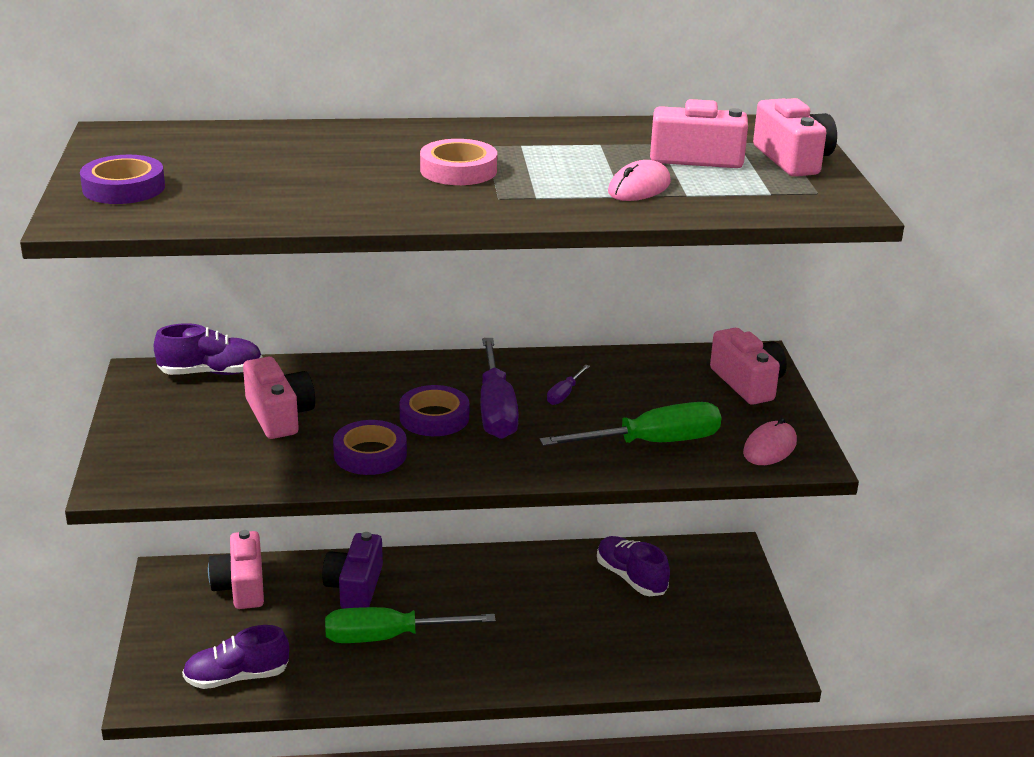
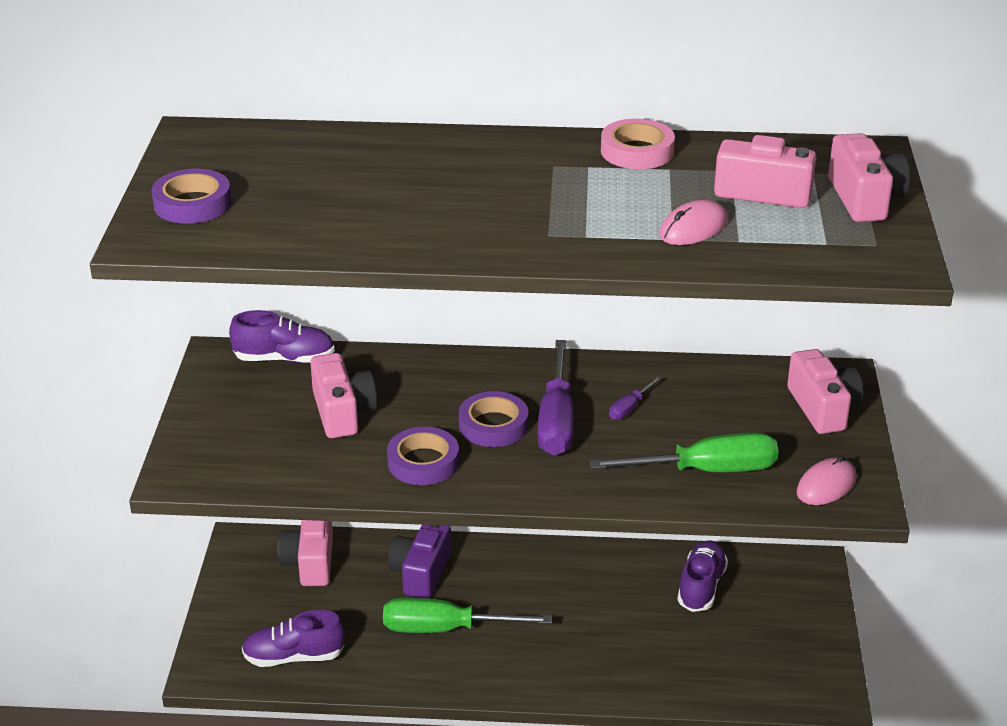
camera: 10 degrees right, 5 degrees up
(458, 170) = (517, 197): pink tape -> pink tape (637, 151)
(631, 578) = (701, 587): purple shoe -> purple shoe turned 45 degrees clockwise

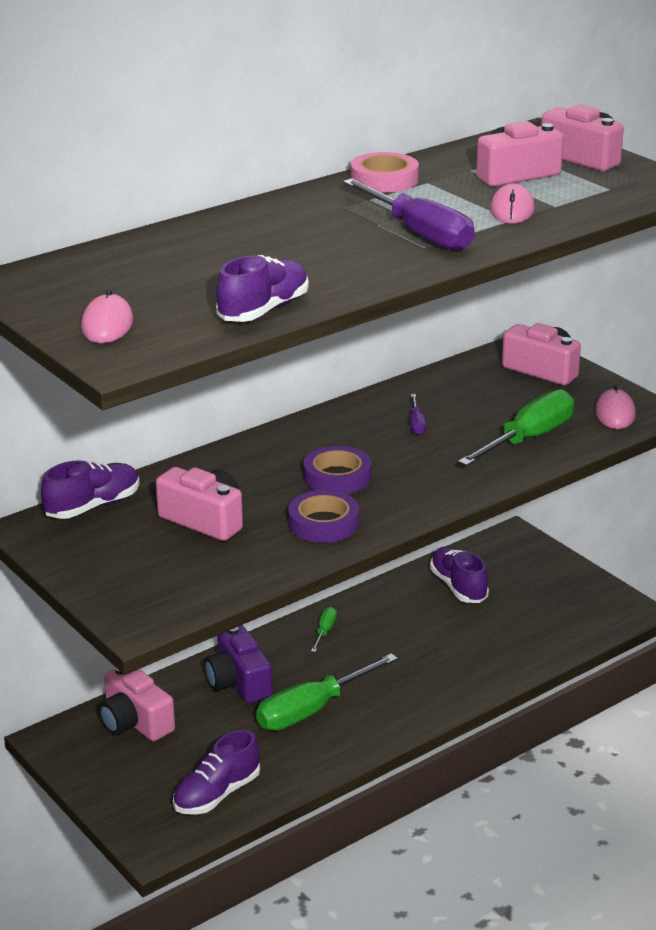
camera: 40 degrees left, 5 degrees down
(192, 204) = (107, 324): purple tape -> pink mouse
(317, 241) = (264, 310): none -> purple shoe
(539, 566) = (325, 631): none -> green screwdriver
(556, 421) = (378, 454): purple screwdriver -> purple screwdriver (420, 234)

